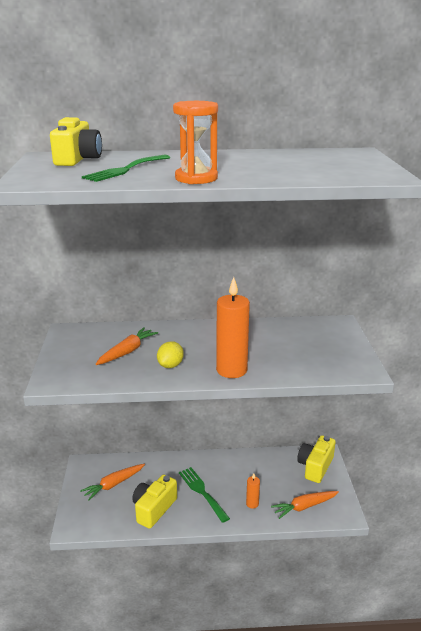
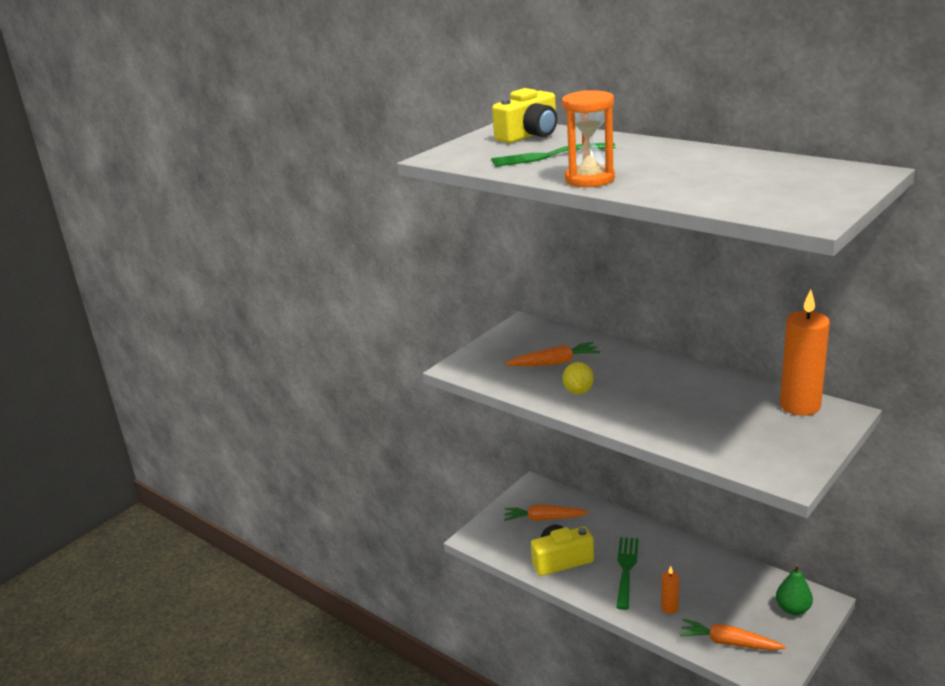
camera: 45 degrees right, 0 degrees up
(170, 365) = (578, 391): yellow lemon -> yellow lemon turned 60 degrees counterclockwise
(231, 370) = (634, 418): orange candle -> orange candle (800, 406)
(315, 466) = (792, 609): yellow camera -> green pear

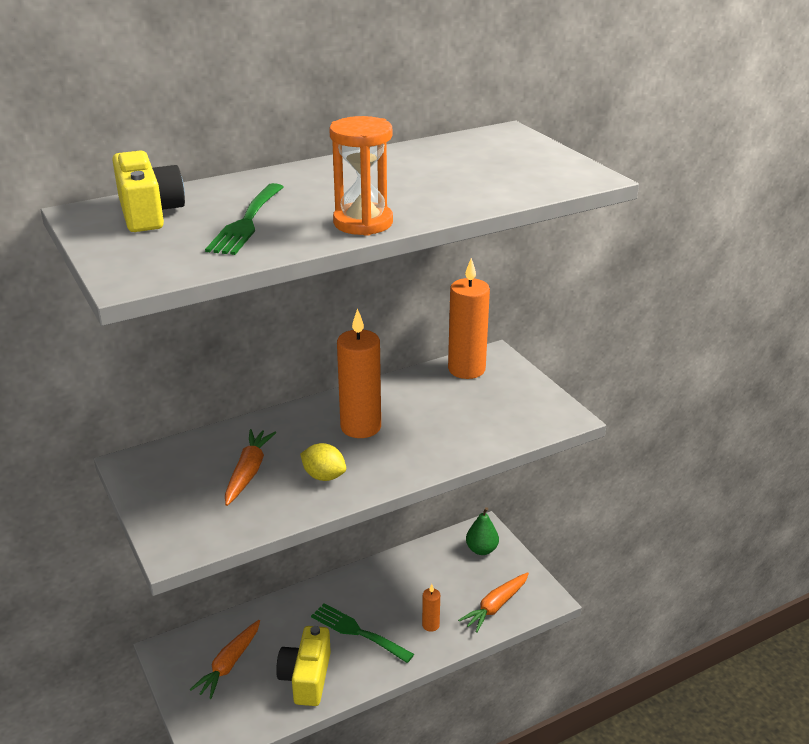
camera: 70 degrees left, 5 degrees up
(654, 385) = (360, 427): none -> orange candle

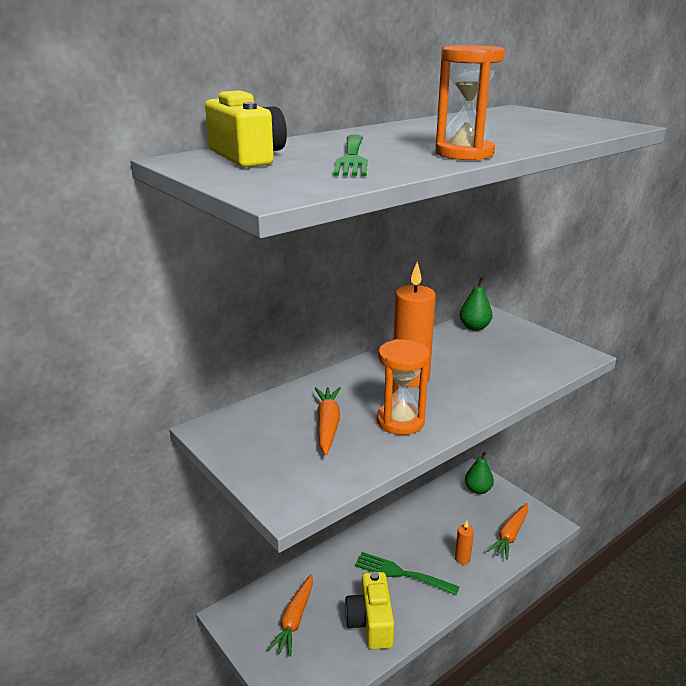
camera: 10 degrees left, 5 degrees down
(324, 476) = (400, 421): yellow lemon -> orange hourglass
(466, 369) = (474, 327): orange candle -> green pear

